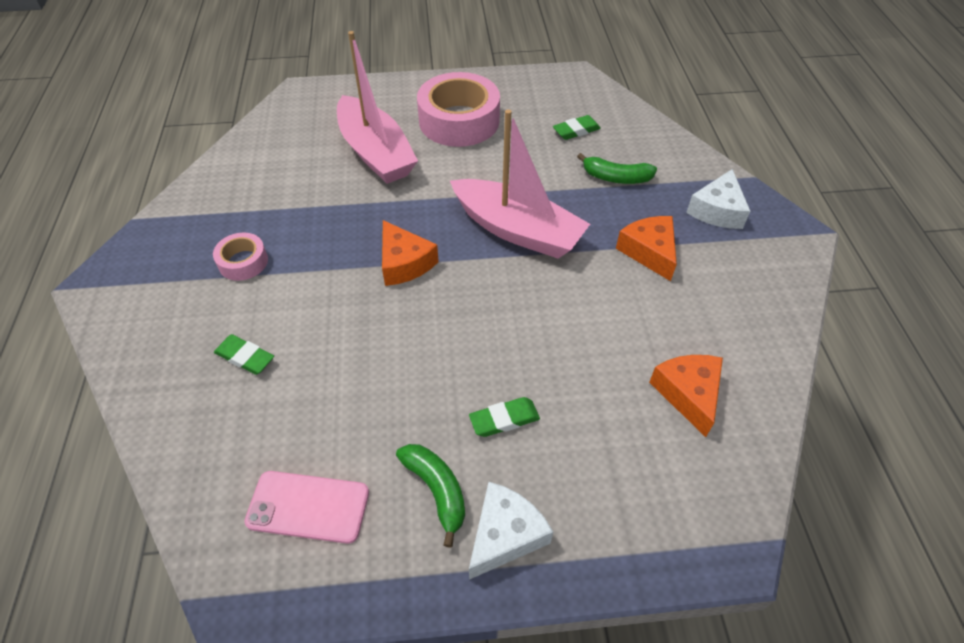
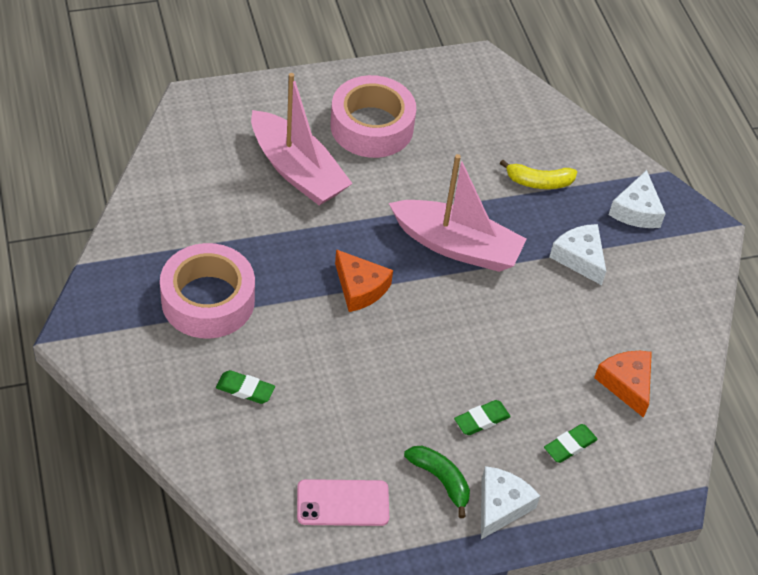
camera: 15 degrees left, 0 degrees up
(243, 262) = (208, 300): pink tape -> pink tape, size x2.01
(576, 131) = (492, 130): green eraser -> green eraser (570, 445)
(616, 178) = (539, 182): green banana -> yellow banana
(649, 252) = (579, 258): orange cheese -> white cheese

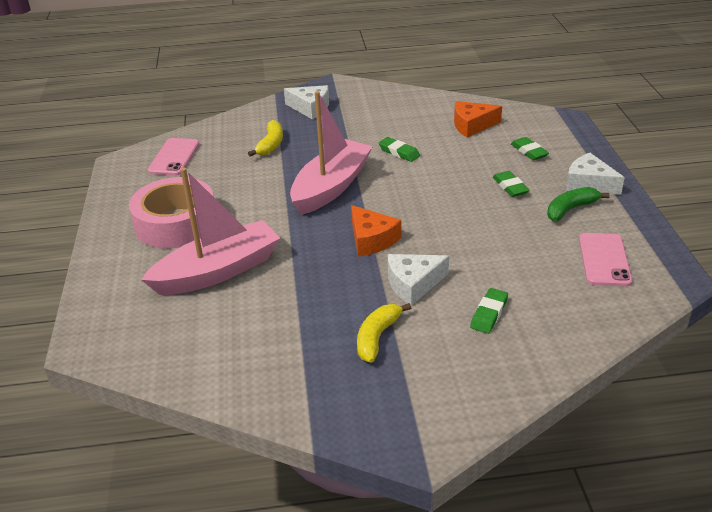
camera: 75 degrees left, 15 degrees down
(208, 300) = (377, 337): pink tape -> yellow banana
(360, 288) = (371, 240): orange cheese -> orange cheese turned 90 degrees clockwise
(496, 102) = (174, 157): none -> pink phone
(543, 306) = (399, 152): none -> green eraser
(579, 258) = (353, 134): white cheese -> white cheese (413, 284)

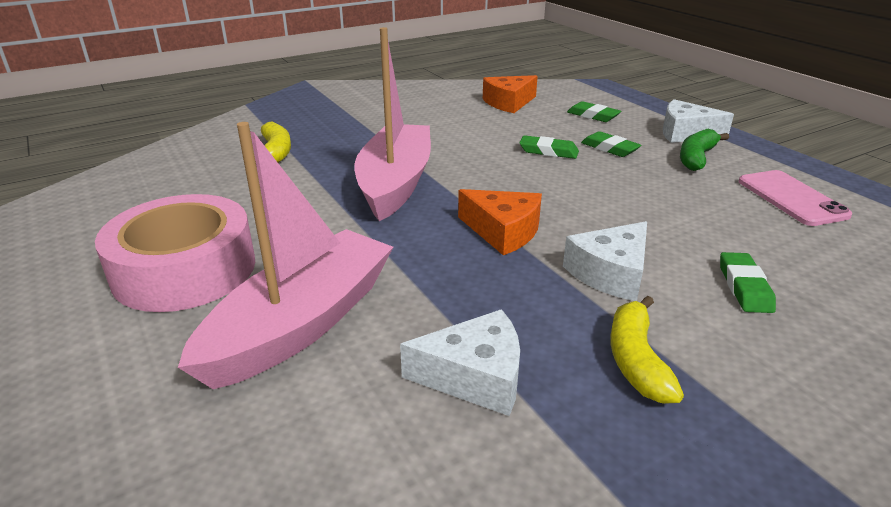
camera: 25 degrees left, 5 degrees down
(174, 157) = (135, 187): pink phone -> none
(310, 108) = (303, 111): white cheese -> white cheese (475, 376)
(399, 152) = (450, 136): green eraser -> green eraser (548, 151)

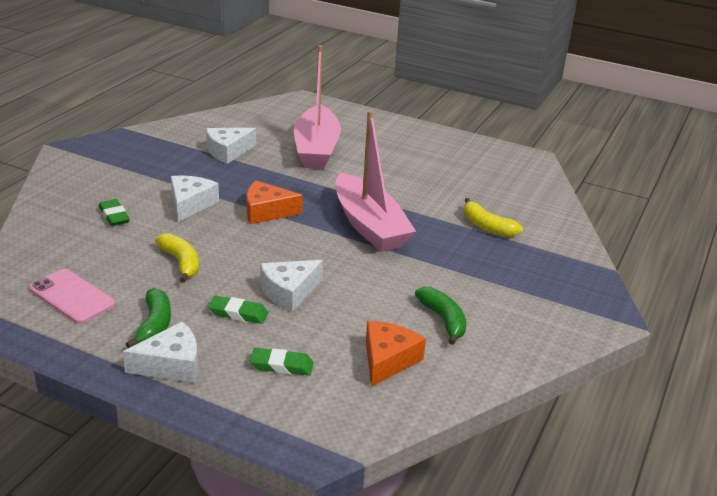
camera: 145 degrees right, 0 degrees up
(185, 269) = (400, 152): pink tape -> none
(436, 110) = (443, 320): none -> green banana
(548, 151) = (289, 292): green eraser -> white cheese
(636, 360) = (164, 172): yellow banana -> yellow banana (181, 263)

